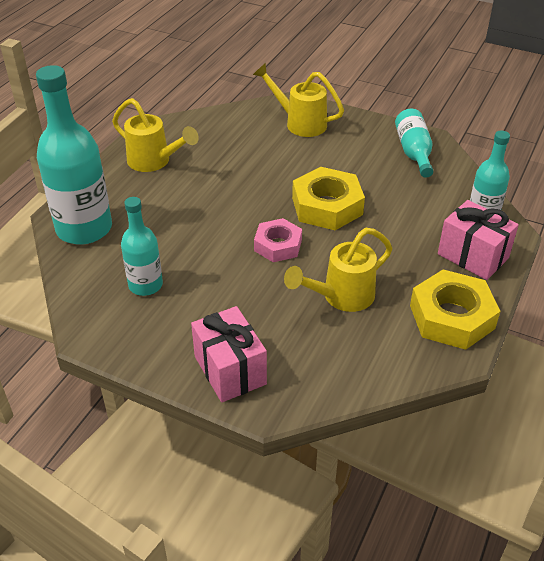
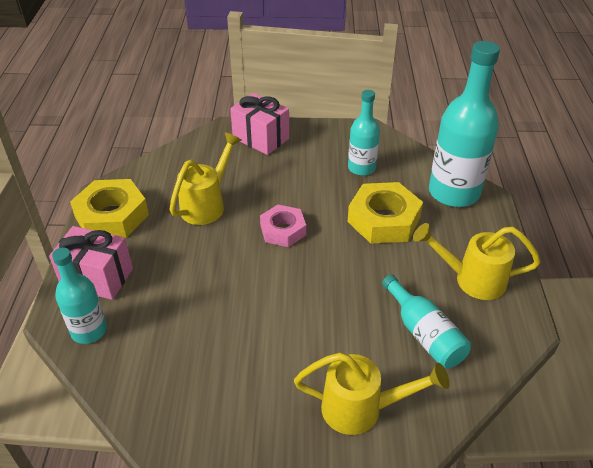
camera: 155 degrees right, 0 degrees up
(327, 206) = (260, 286): yellow nut -> yellow nut (383, 220)
(414, 152) = (188, 409): turquoise bottle -> turquoise bottle (424, 334)

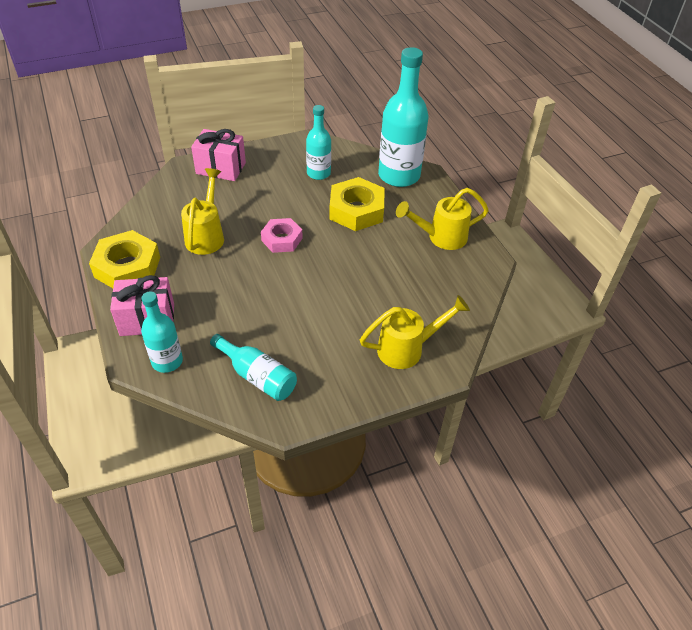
camera: 25 degrees left, 5 degrees up
(424, 334) = (426, 285): turquoise bottle -> turquoise bottle (257, 376)

